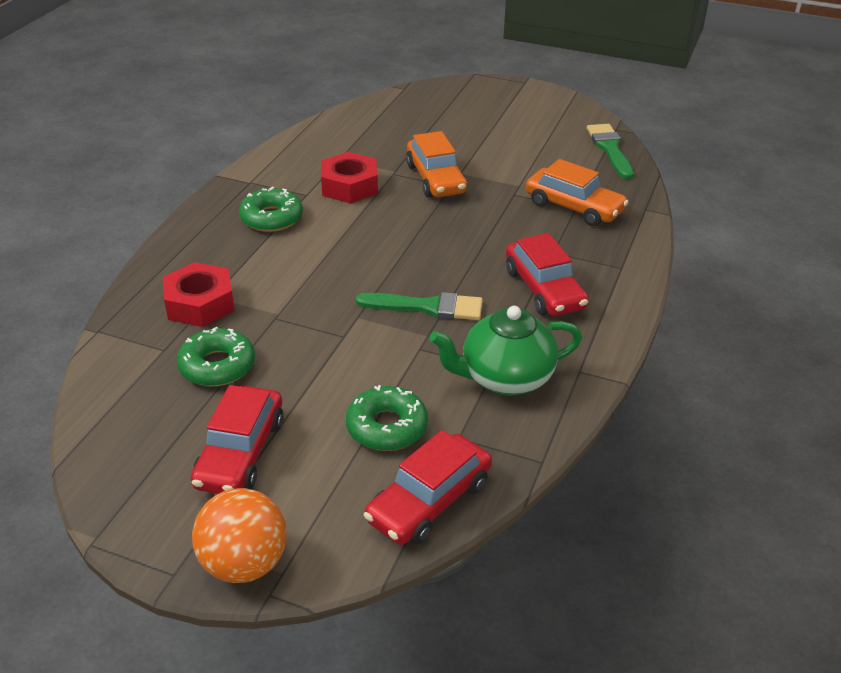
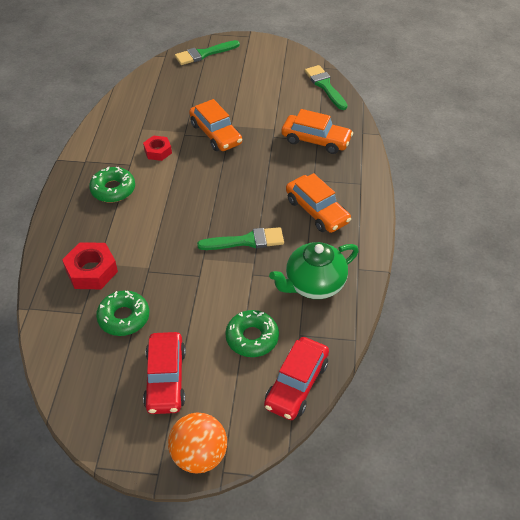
camera: 15 degrees left, 10 degrees up
(349, 186) = (158, 151): red nut -> red nut, size x0.63
(456, 92) = (204, 54): none -> green brush
(544, 289) = (317, 211): red car -> orange car

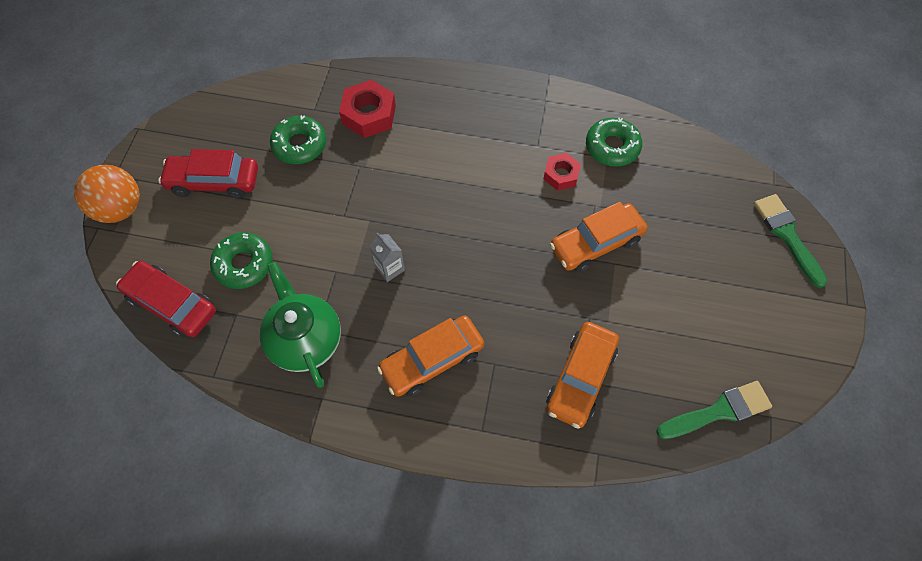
camera: 95 degrees right, 15 degrees up
(113, 189) = (493, 130): green donut -> green donut (612, 147)
(246, 241) = (390, 268): green brush -> grey carton

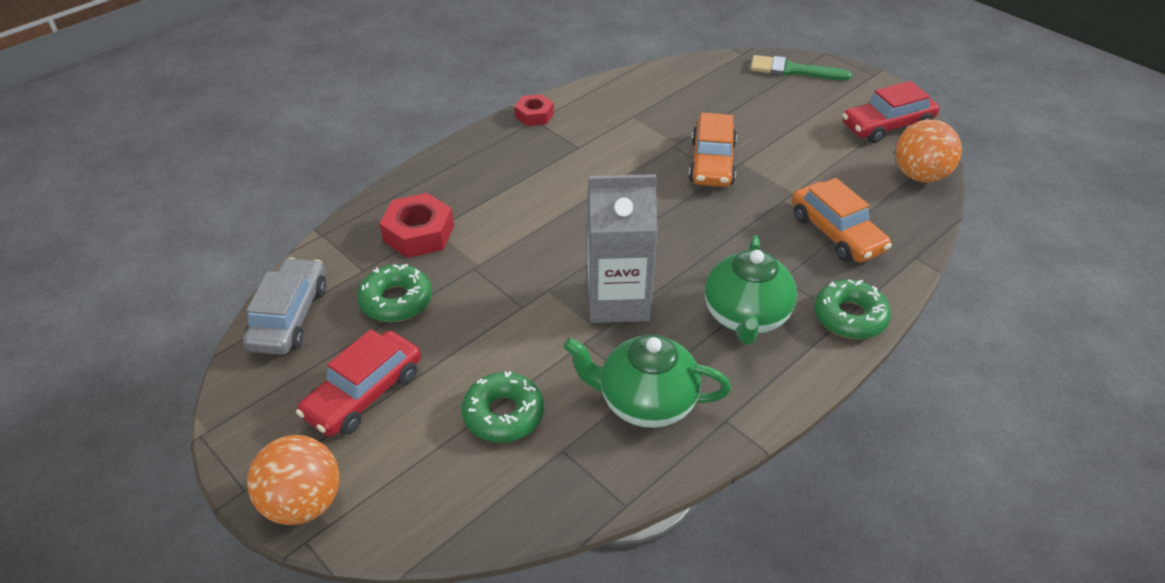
camera: 55 degrees left, 20 degrees down
(172, 304) = (494, 505): red car -> red car (887, 126)
(249, 102) = (289, 317): none -> grey car
(390, 268) = (618, 301): grey carton -> grey carton, size x2.24
(432, 360) = (746, 317): orange car -> green teapot
(561, 175) = (623, 149): red nut -> red nut (534, 115)
(612, 147) = (625, 109): green donut -> green donut (849, 317)
(718, 411) = (920, 175): green brush -> orange ball

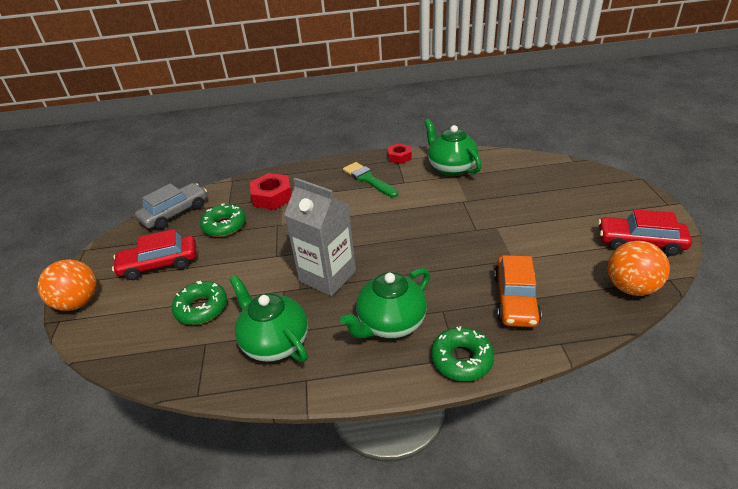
camera: 40 degrees right, 5 degrees down
(615, 108) = (451, 168): none -> green teapot
(712, 163) = (476, 220): orange car -> none
(793, 70) = (601, 182): green brush -> green brush (368, 179)

